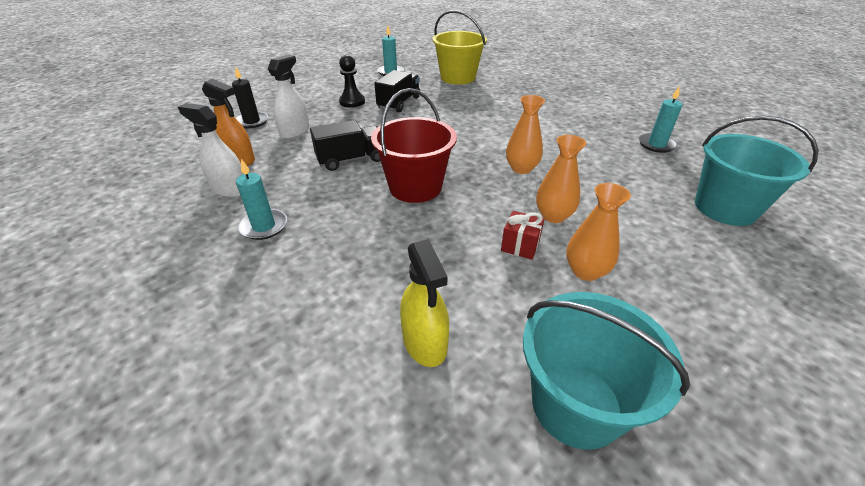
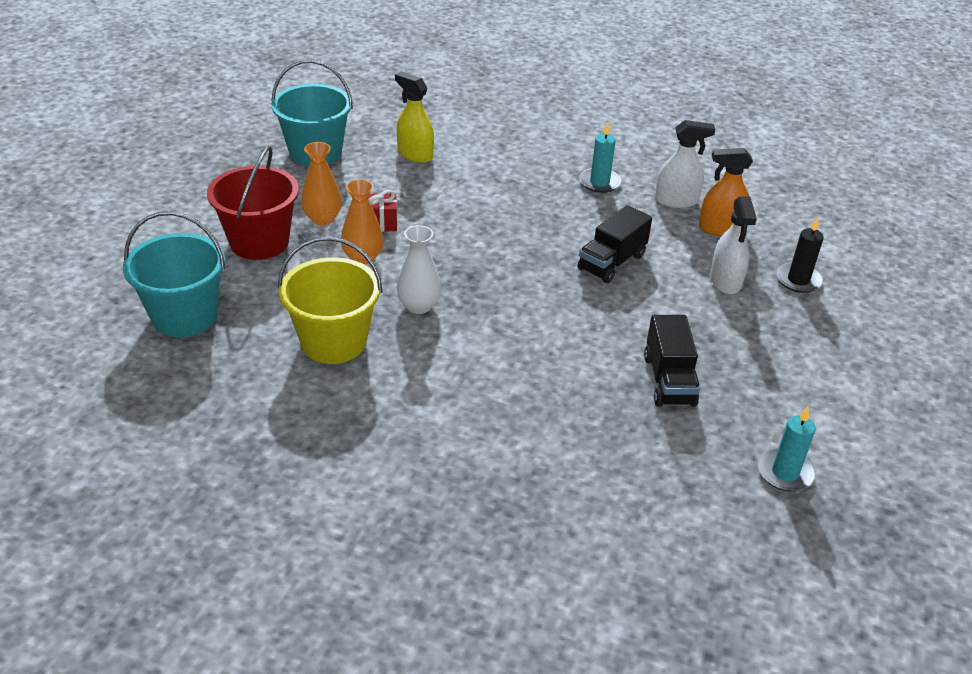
camera: 150 degrees right, 0 degrees up
(352, 102) = (736, 360): black pawn -> none
(415, 187) = (513, 250): red bucket -> red bucket (259, 242)
(458, 78) = (649, 499): yellow bucket -> yellow bucket (334, 342)
(521, 168) = (418, 306): orange vase -> white vase
(656, 145) = (251, 405): turquoise candle -> none

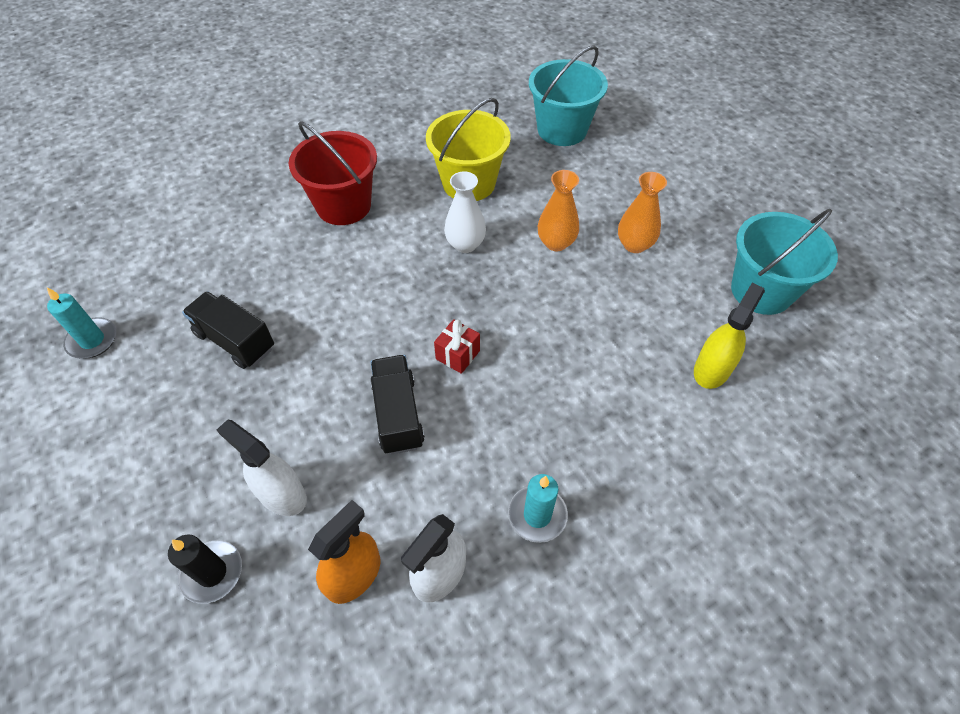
camera: 130 degrees right, 15 degrees up
(259, 242) = (626, 195): red bucket -> red bucket (343, 205)
(382, 223) = (598, 279): red gift -> red gift (457, 355)
(415, 154) = (712, 369): yellow spray bottle -> yellow spray bottle turned 45 degrees counterclockwise

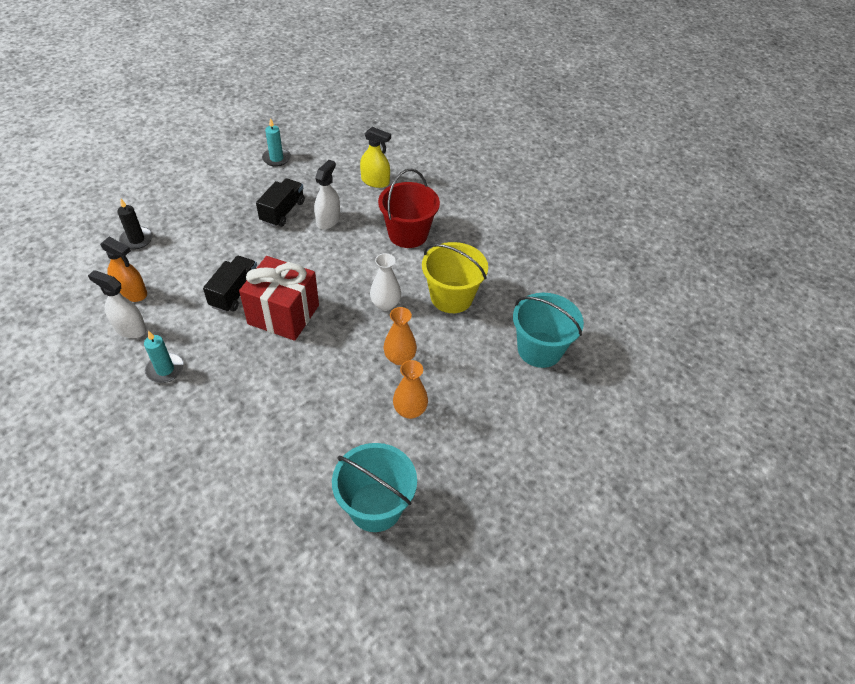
camera: 75 degrees right, 5 degrees down
(281, 494) = (180, 254): white spray bottle -> white spray bottle (328, 220)
(398, 414) = (235, 293): black truck -> black truck turned 45 degrees counterclockwise
(457, 355) = (283, 314): red gift -> red gift, size x2.37
(712, 369) = (286, 467): yellow spray bottle -> yellow spray bottle (375, 181)

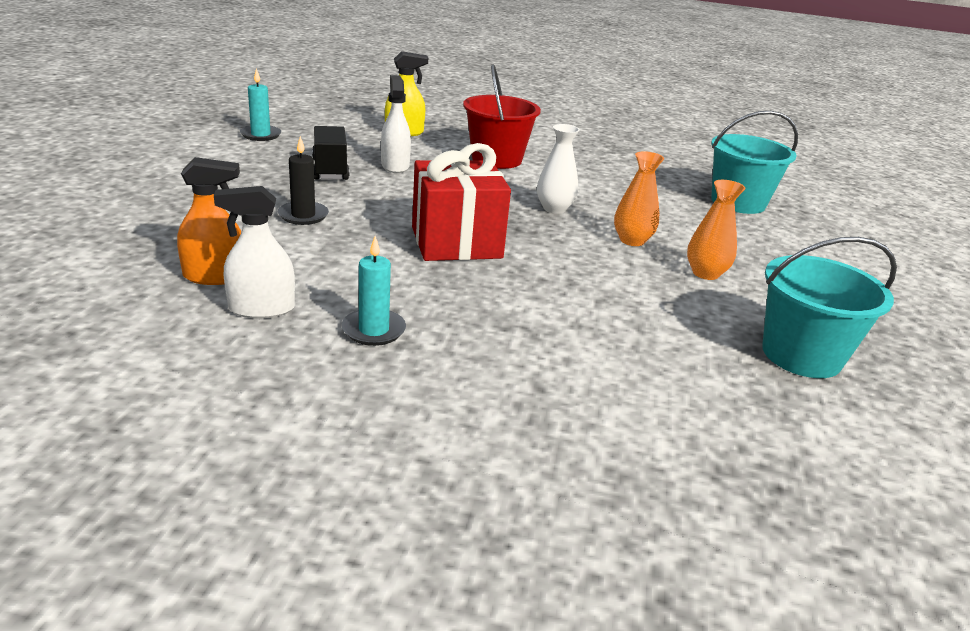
camera: 35 degrees left, 20 degrees down
(136, 239) = (151, 229): black candle -> black candle (303, 215)
(235, 293) = (368, 241): black truck -> none
(451, 297) = (608, 189): yellow bucket -> none

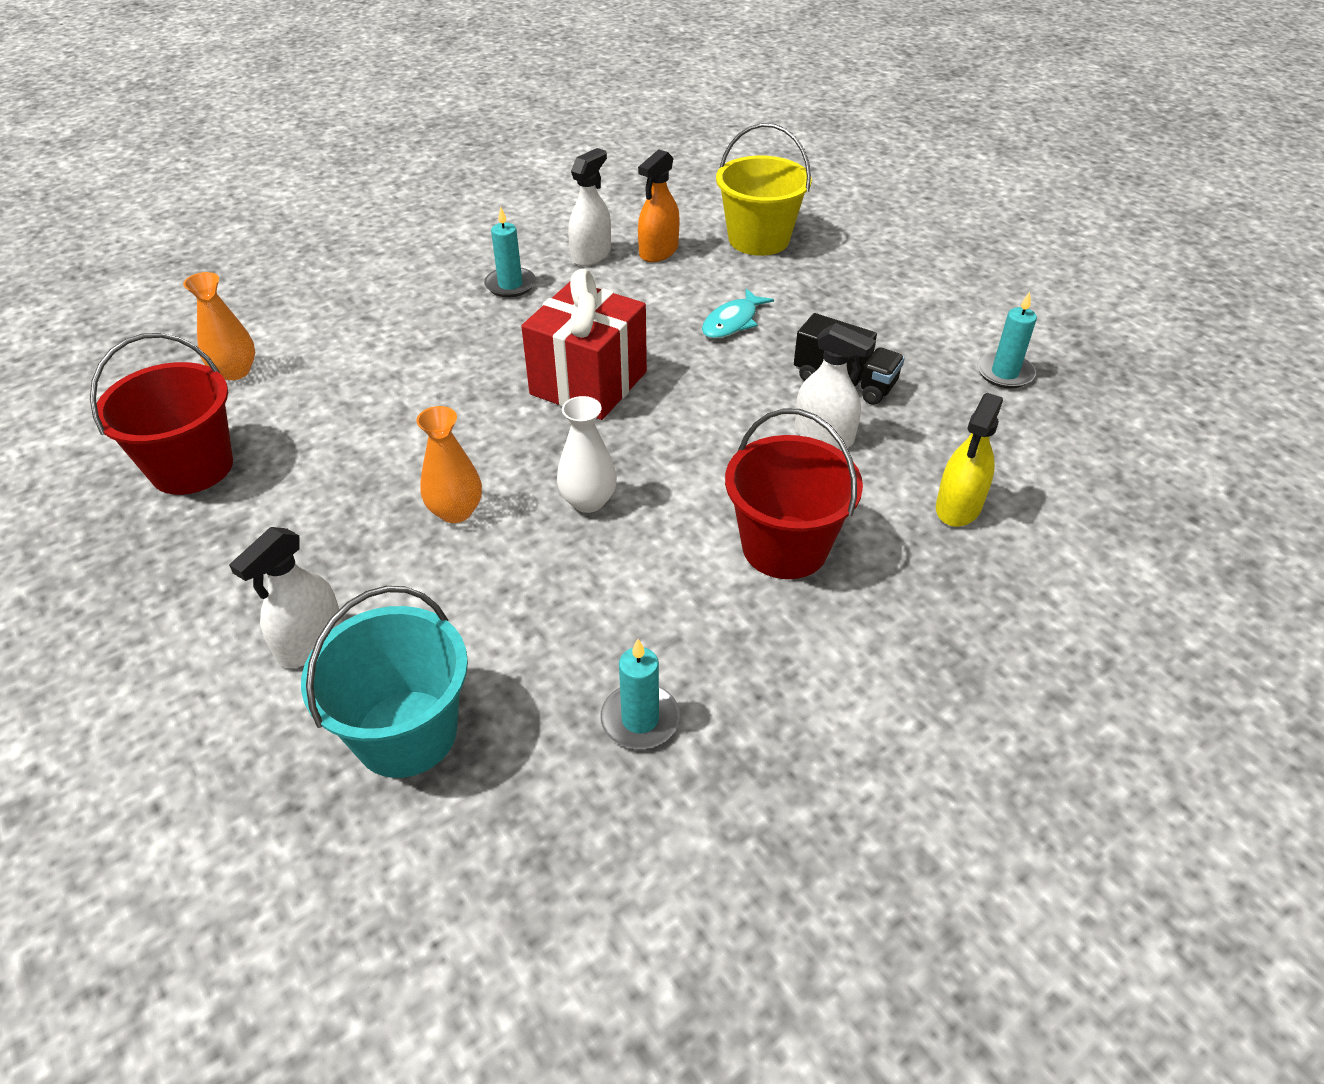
camera: 135 degrees right, 15 degrees up
(139, 237) = (758, 239): none -> yellow bucket
(303, 215) = (732, 322): black candle -> turquoise fish
(635, 165) = (640, 719): none -> turquoise candle
(705, 273) = (340, 516): orange vase -> orange vase (235, 371)
(764, 241) = (311, 643): none -> white spray bottle
(801, 355) = (192, 467): turquoise bucket -> red bucket

